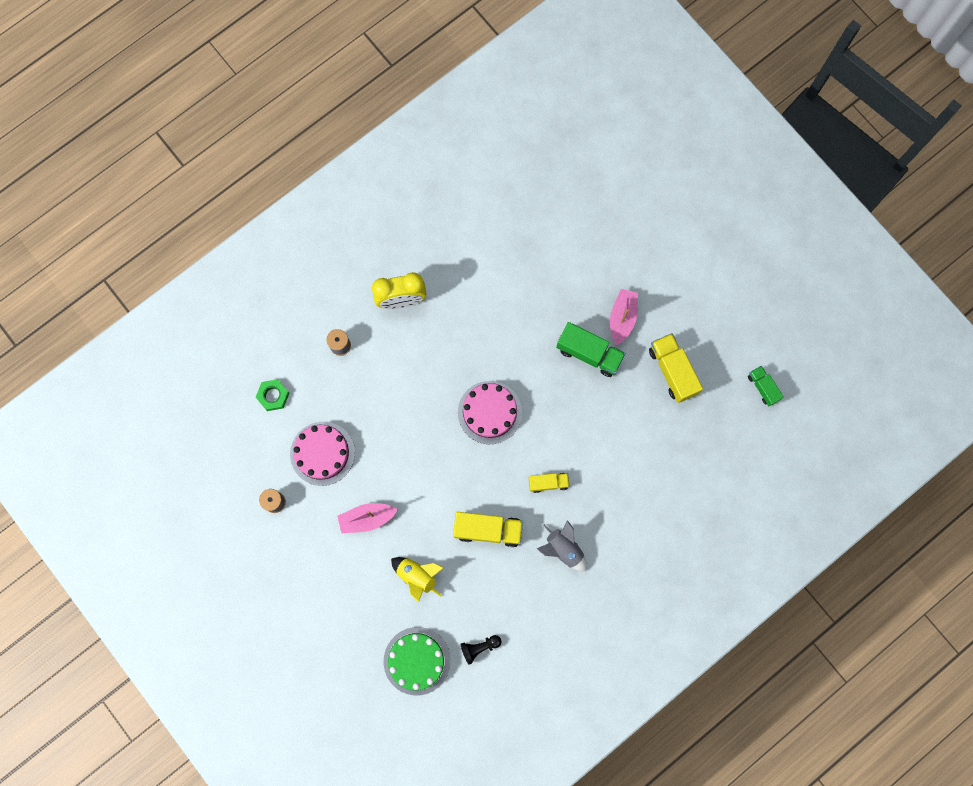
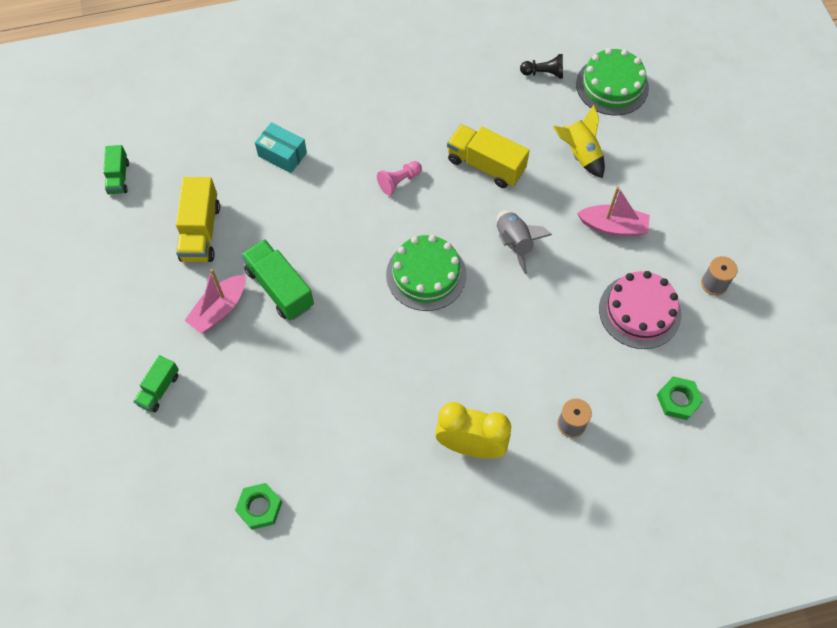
camera: 155 degrees left, 15 degrees down
(489, 412) = (426, 275): pink cake -> green cake
(517, 201) = (259, 507): none -> green nut
(548, 483) = (399, 181): yellow truck -> pink pawn
(563, 549) = (416, 119): grey rocket -> grey rocket (514, 243)
(628, 244) = (159, 389): none -> green truck
(651, 465) = (282, 154): none -> turquoise box

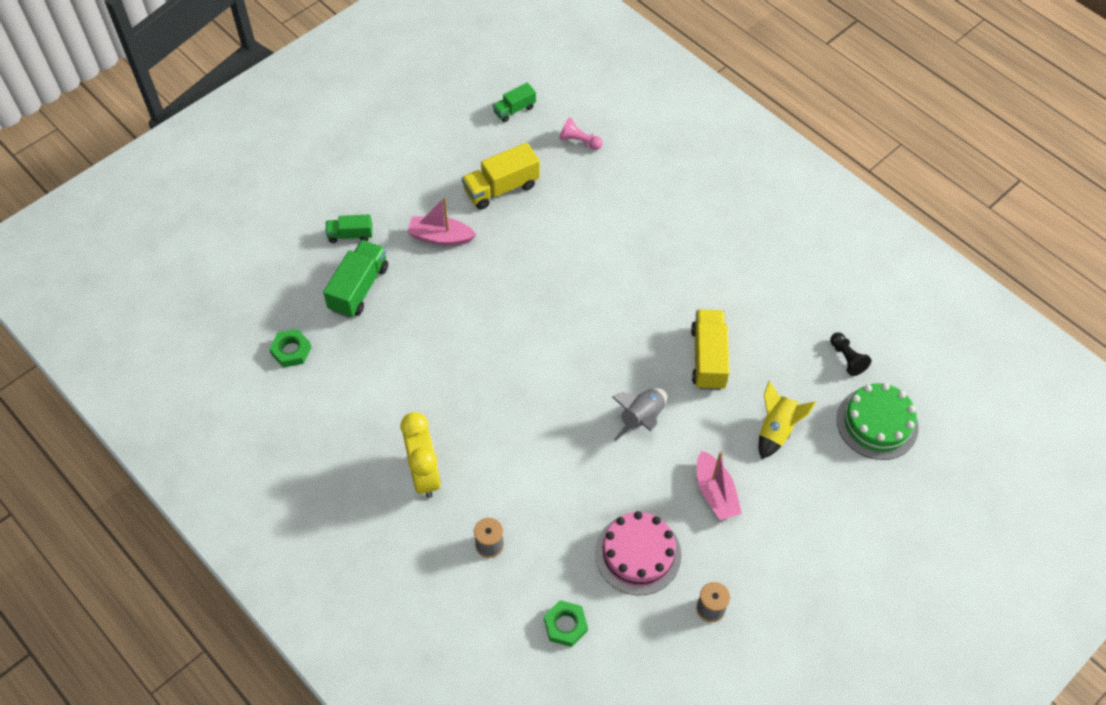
camera: 60 degrees right, 5 degrees down
(280, 288) = (485, 267): green truck -> green truck (359, 288)
(282, 154) = (611, 204): turquoise box -> none
(399, 181) = (644, 300): pink pawn -> pink pawn (579, 141)
(426, 275) = (565, 365): green cake -> none

